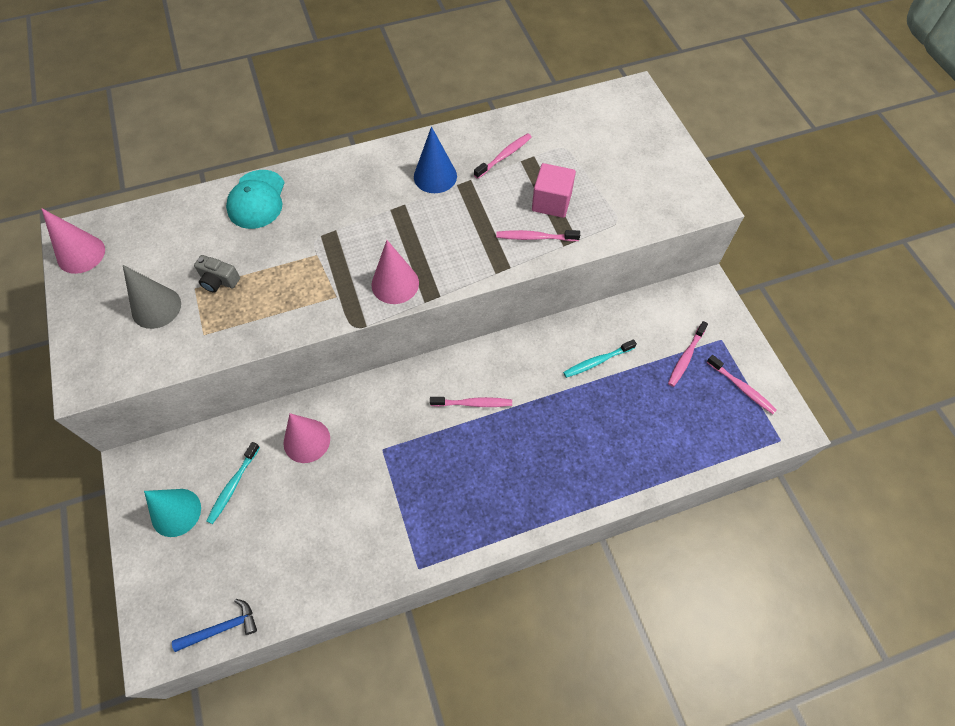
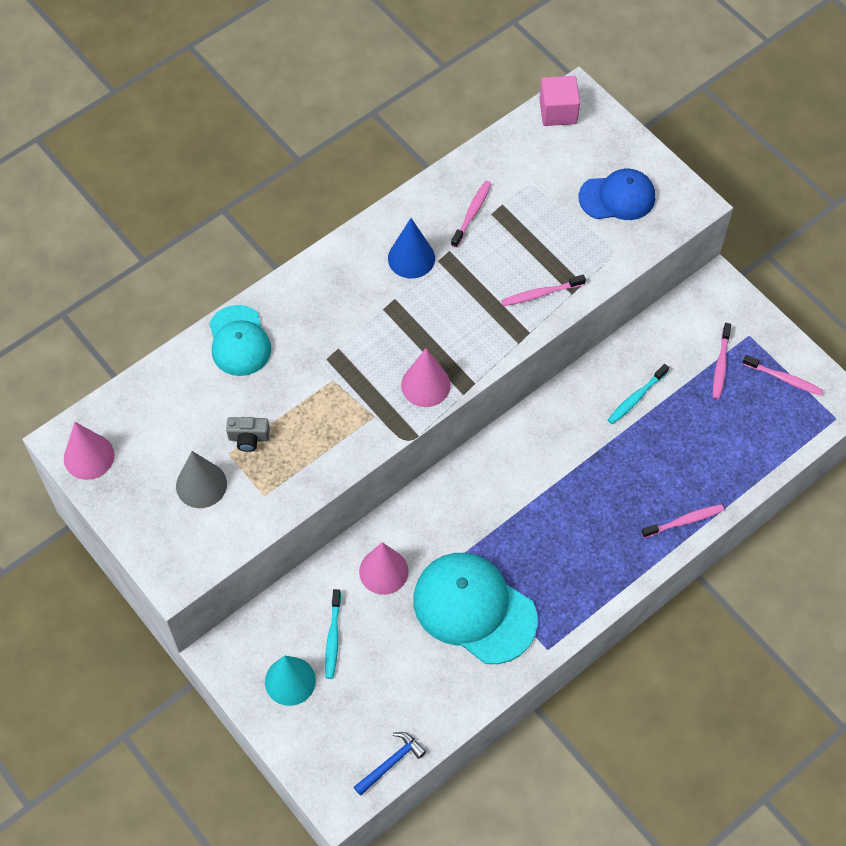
camera: 20 degrees left, 0 degrees up
(369, 504) = (474, 609): none -> turquoise cap
(473, 403) = (531, 480): pink toothbrush -> pink toothbrush (684, 521)
(551, 202) = (541, 250): pink cube -> pink cube (558, 112)
(639, 178) = (617, 197): none -> blue cap

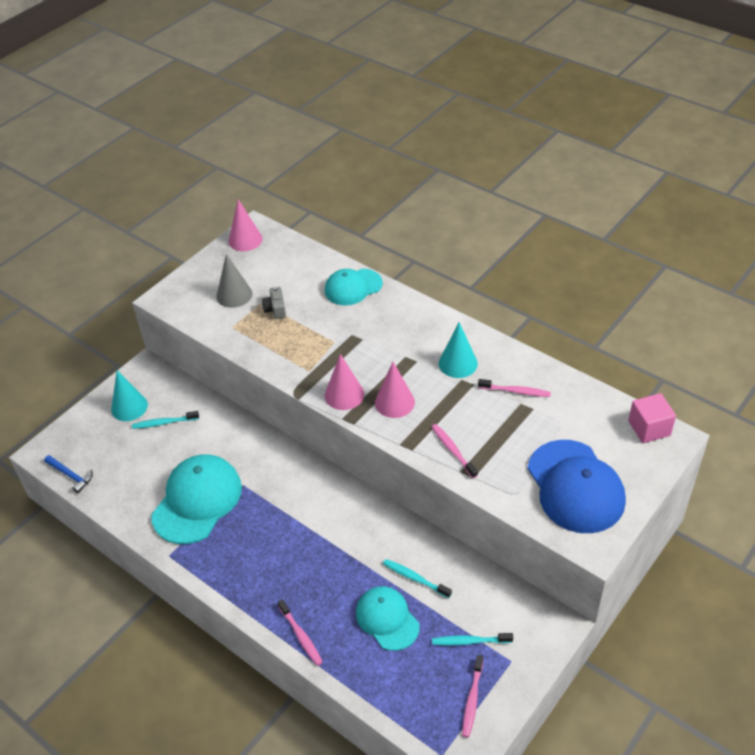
camera: 80 degrees right, 15 degrees down
(383, 571) = (220, 440): pink cone -> pink cone (394, 402)
(411, 258) = (458, 363): blue cone -> turquoise cone
(617, 197) = (575, 486): blue cap -> blue cap, size x1.58
(680, 434) = (387, 619): none -> turquoise cap
(721, 365) = (470, 641): pink toothbrush -> turquoise toothbrush

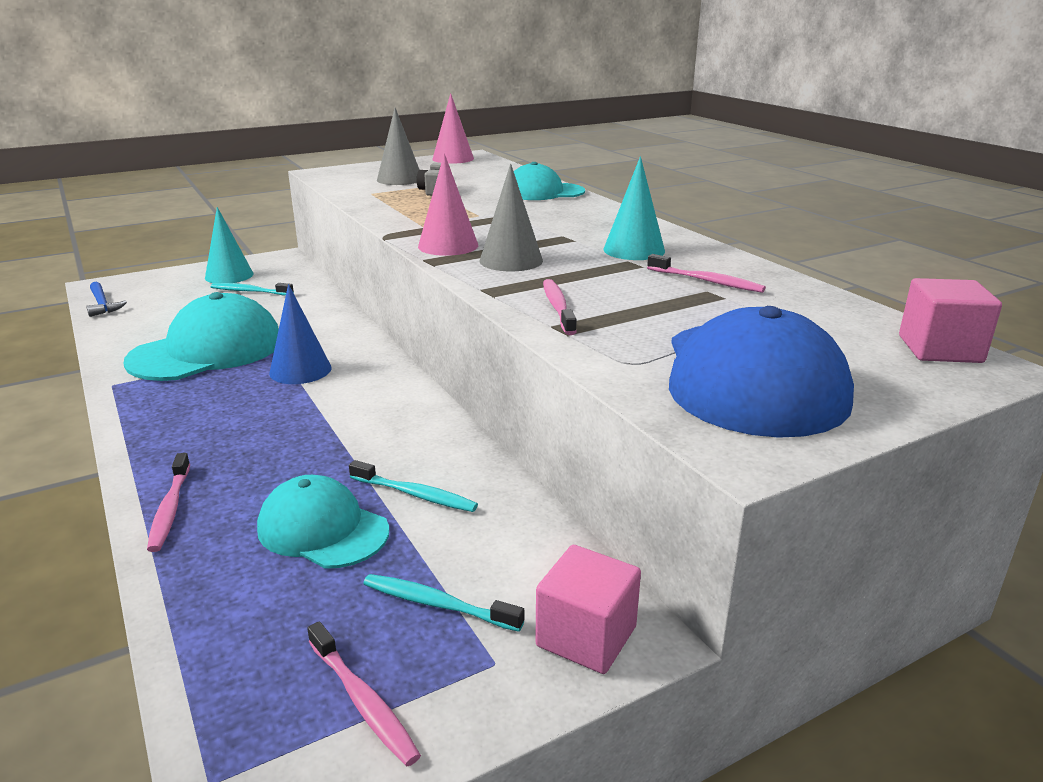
camera: 20 degrees right, 20 degrees down
(274, 499) = (300, 370): none -> blue cone
(387, 619) = (322, 529): turquoise cap -> turquoise cap turned 45 degrees counterclockwise
(394, 402) = (511, 260): pink cone -> grey cone
(415, 578) = (415, 494): turquoise toothbrush -> turquoise toothbrush turned 150 degrees clockwise
(472, 700) = (363, 701): pink toothbrush -> pink toothbrush turned 75 degrees counterclockwise
(539, 633) = (586, 636): none -> pink cube

